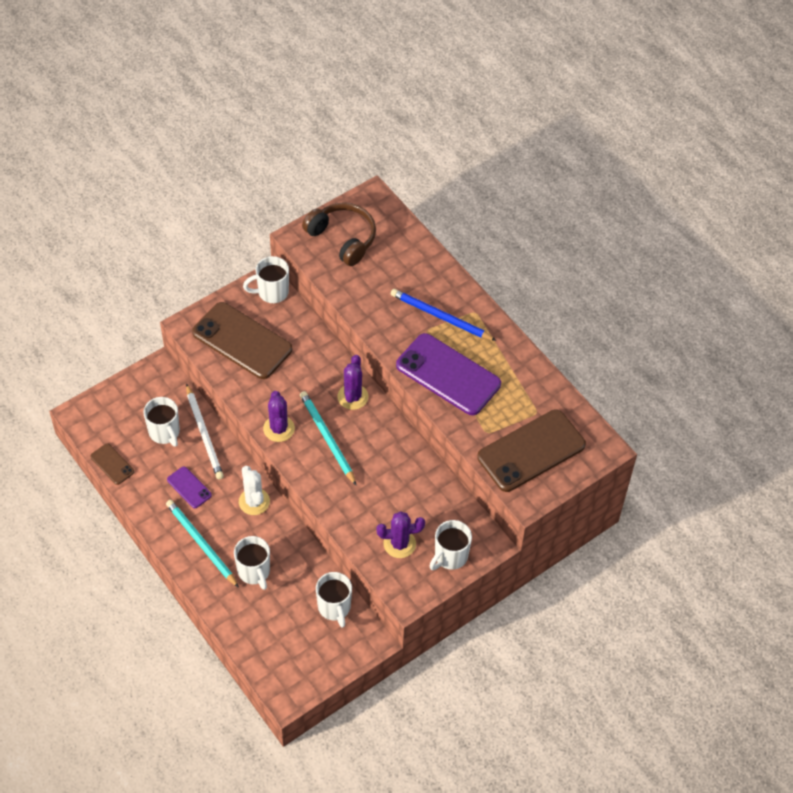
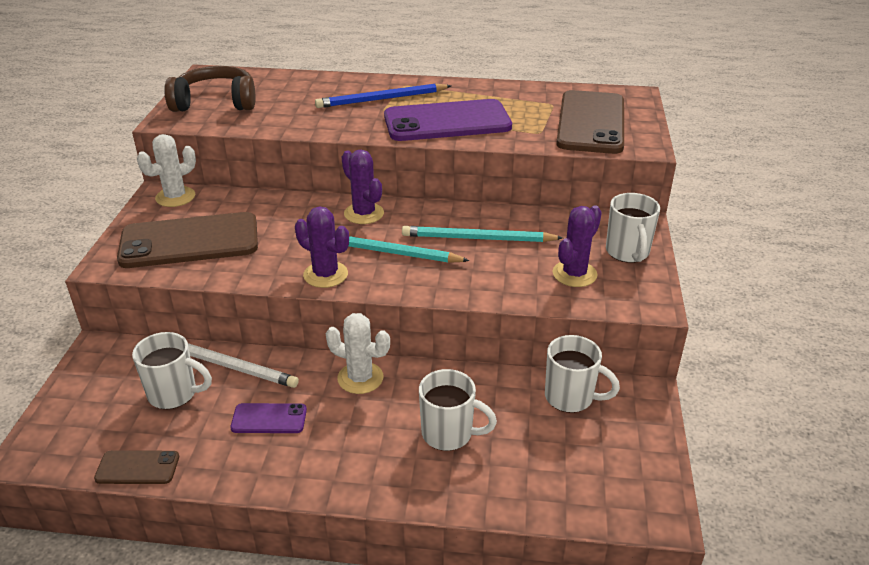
camera: 45 degrees left, 20 degrees down
(201, 543) = (354, 456): turquoise pencil -> turquoise pencil (477, 238)
(272, 292) = (175, 197): white mug -> white cactus

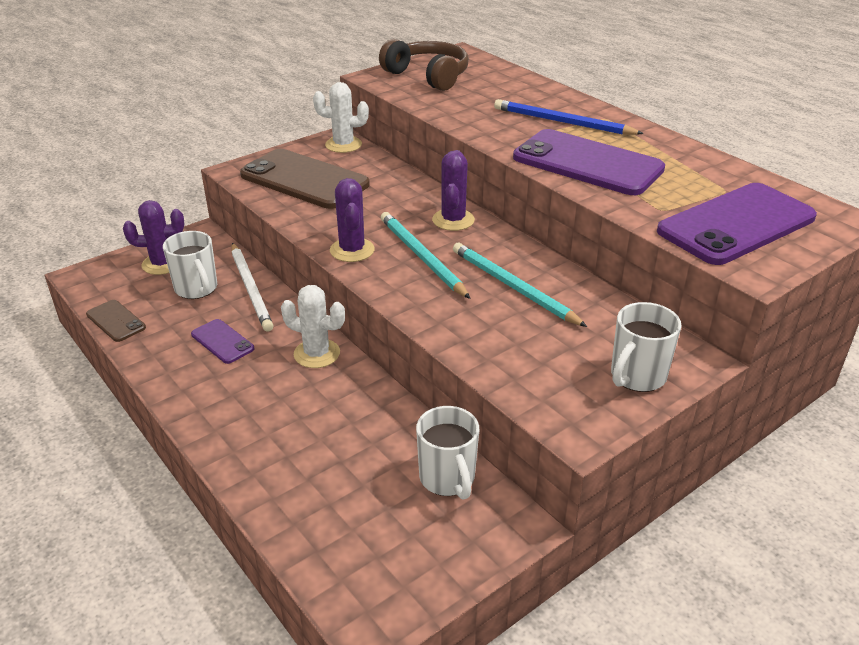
camera: 45 degrees right, 0 degrees up
(360, 378) = (317, 354): white cactus -> white cactus turned 45 degrees counterclockwise
(449, 434) = (314, 435): white mug -> none
(574, 274) = (550, 364): purple cactus -> purple cactus (162, 264)
(591, 123) = (736, 224): brown phone -> purple phone

